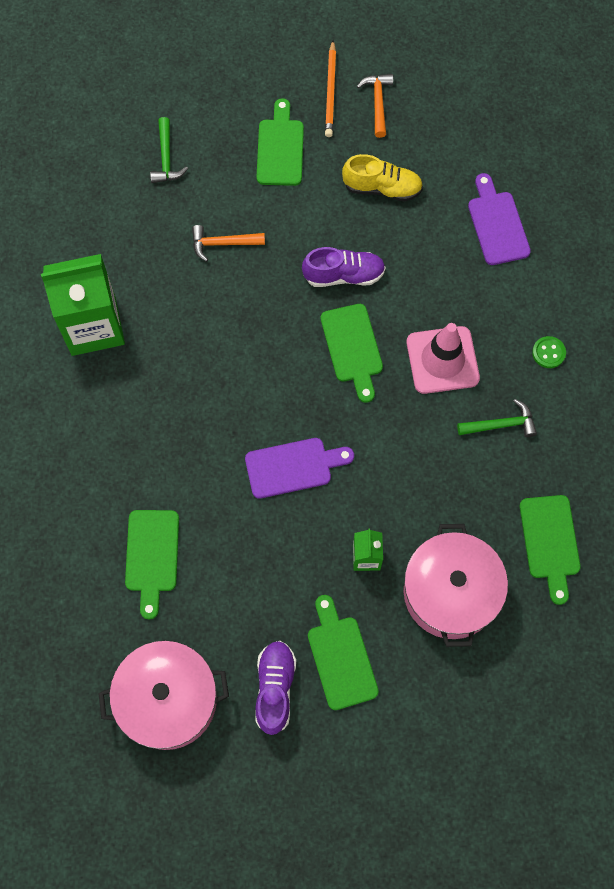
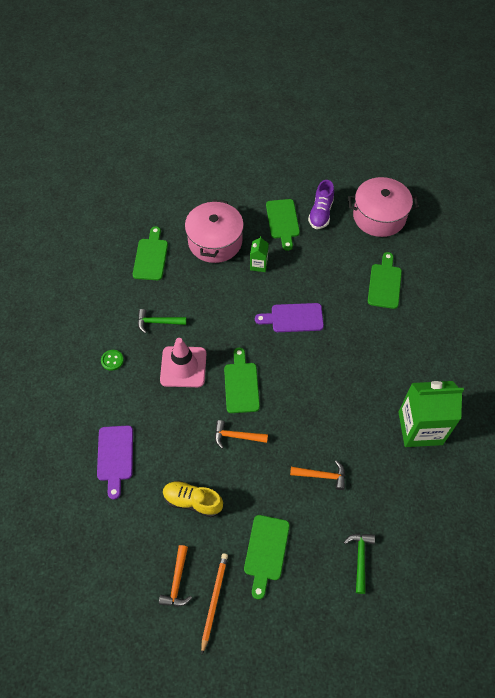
camera: 170 degrees left, 10 degrees down
(344, 275) = (236, 436): purple shoe -> orange hammer

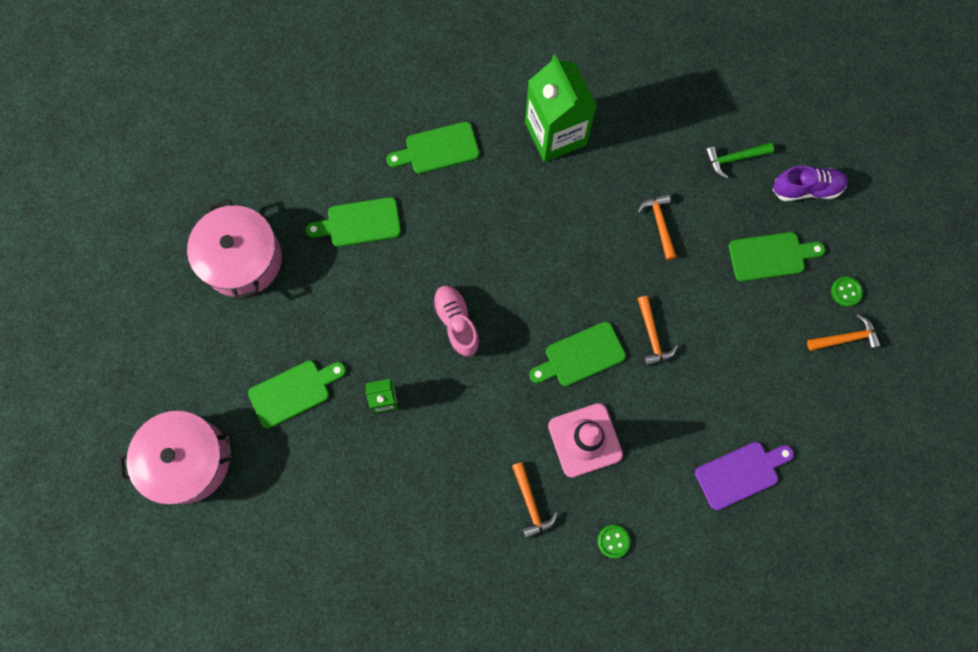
camera: 110 degrees left, 15 degrees up
(151, 257) = (424, 564): green cutting board -> green cutting board (438, 149)
(158, 322) = (530, 503): green hammer -> orange hammer
(192, 501) = (752, 357): yellow shoe -> none
(214, 600) = (846, 292): orange pencil -> green button
(215, 241) = (363, 478): pink pot -> pink pot (188, 460)
(293, 318) = (456, 323): purple cutting board -> pink shoe
(320, 213) = (261, 342): purple shoe -> purple shoe (806, 189)

